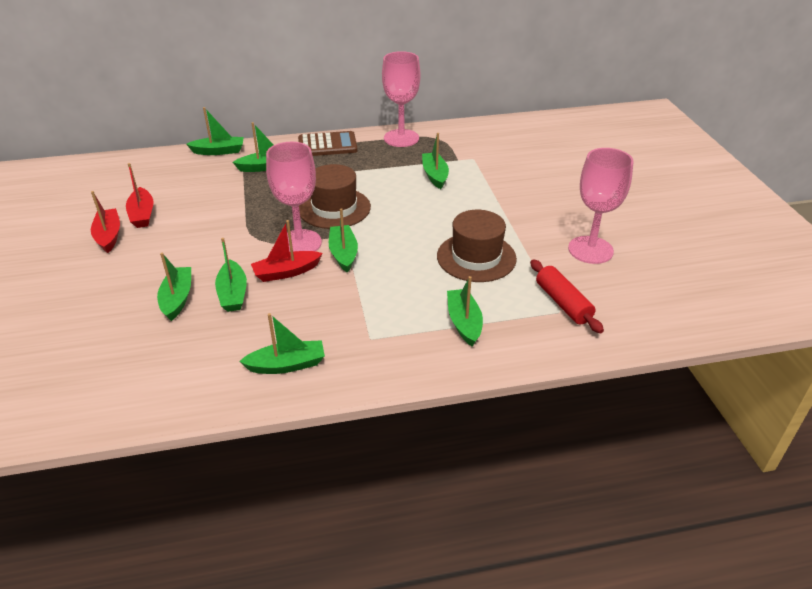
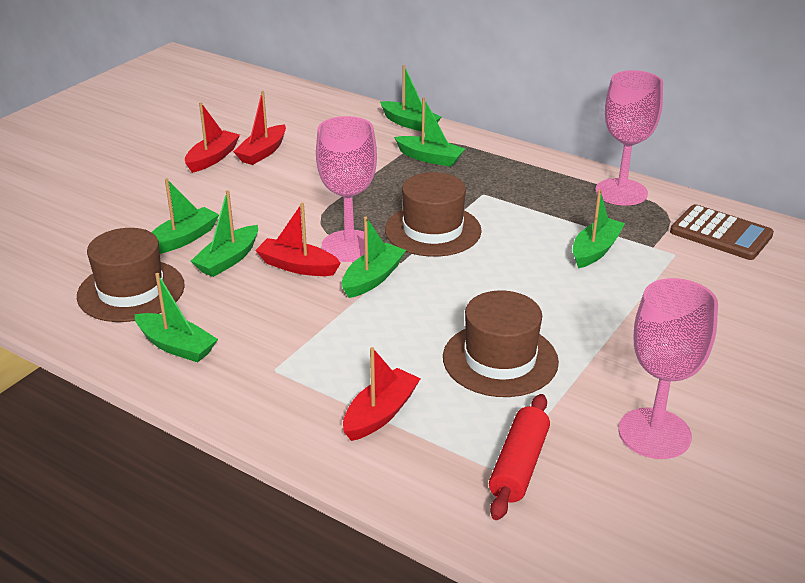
camera: 45 degrees right, 5 degrees down
(195, 352) = (131, 291): none -> brown hat
(327, 145) = (525, 164): brown calculator -> brown calculator (721, 234)
(464, 323) = (380, 414): green boat -> red boat

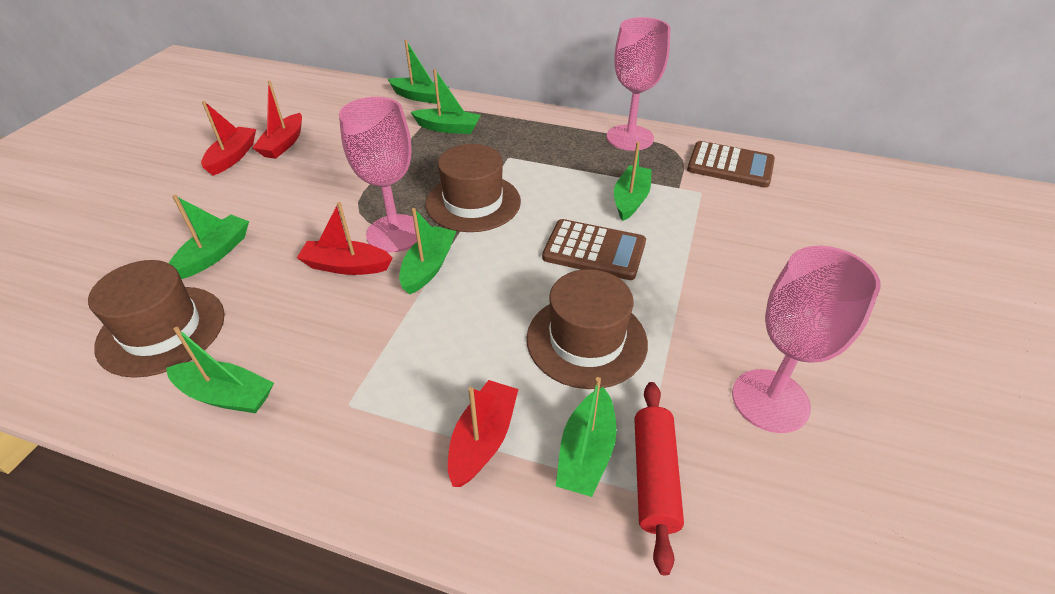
camera: 15 degrees left, 10 degrees up
(228, 259) = (269, 271): green boat -> green boat (586, 452)
(538, 289) = (594, 250): none -> brown calculator

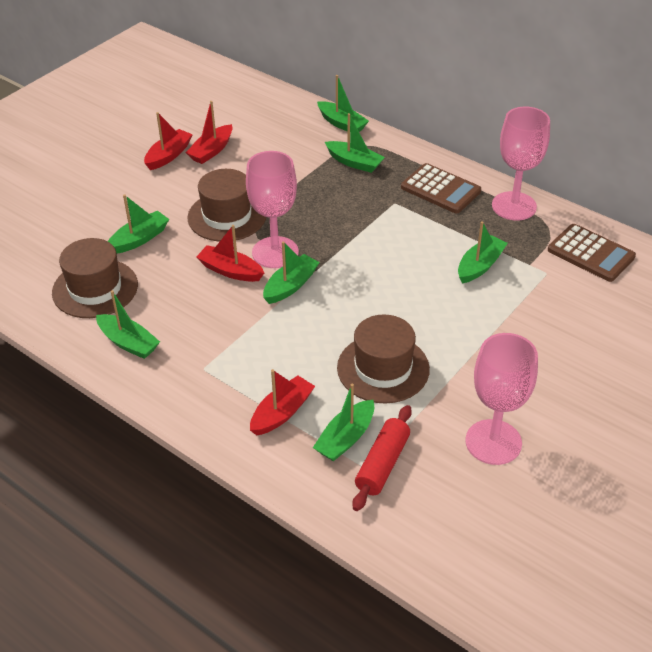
camera: 20 degrees right, 0 degrees up
(473, 202) = (346, 239): brown hat -> brown hat (227, 216)
(594, 250) = (425, 303): brown calculator -> brown calculator (440, 189)

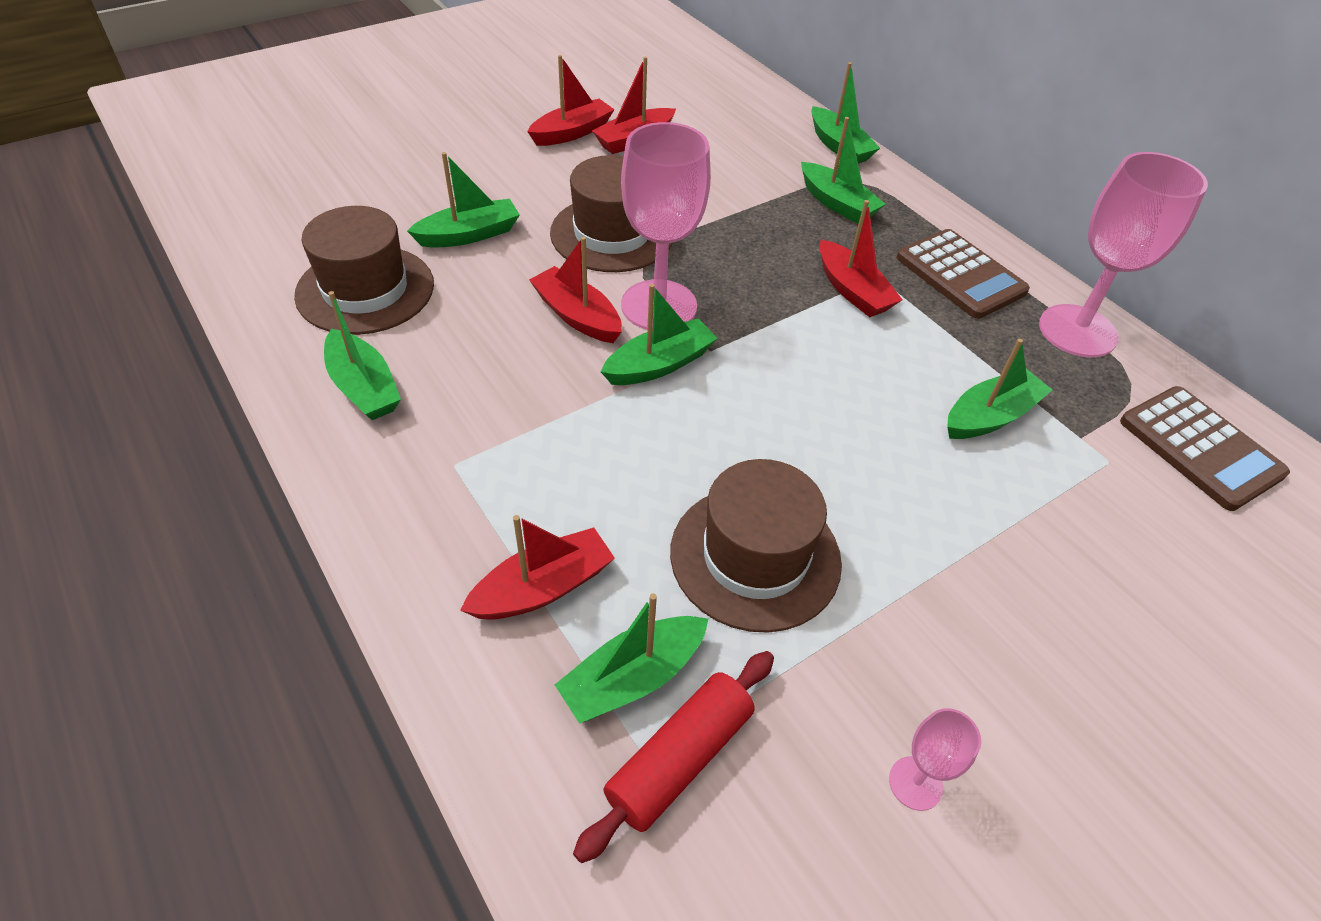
camera: 15 degrees right, 5 degrees up
(382, 215) = (852, 290): none -> red boat
(493, 442) = (915, 783): pink goblet -> pink goblet, size x0.46

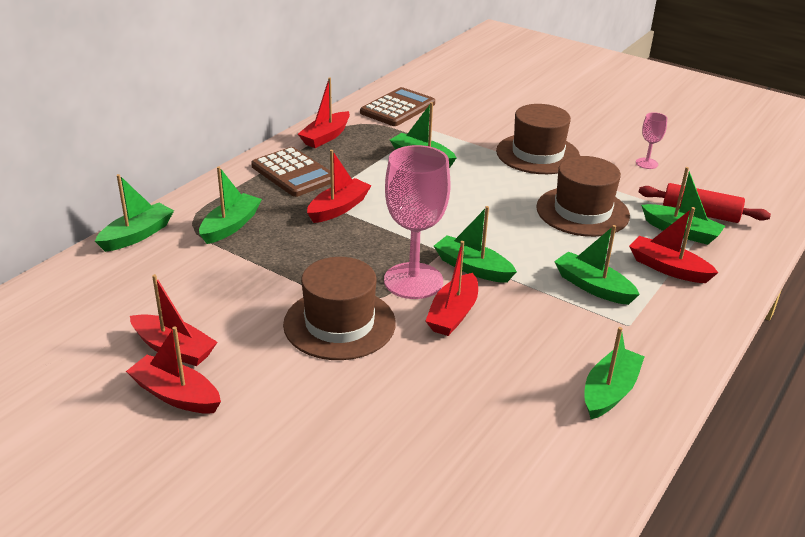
camera: 110 degrees left, 15 degrees down
(365, 290) = (512, 440): brown hat -> brown hat (537, 154)
(469, 235) = (394, 405): green boat -> green boat (593, 287)
(960, 275) = (293, 173): brown calculator -> brown calculator turned 105 degrees clockwise
(1077, 331) = (326, 137): pink goblet -> red boat

